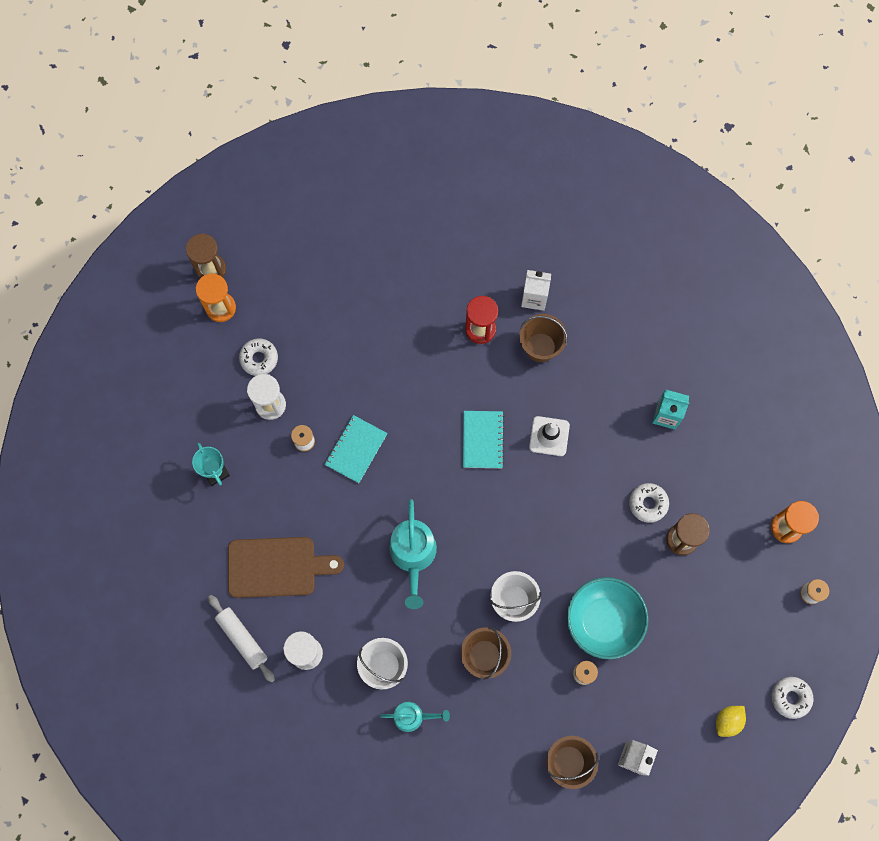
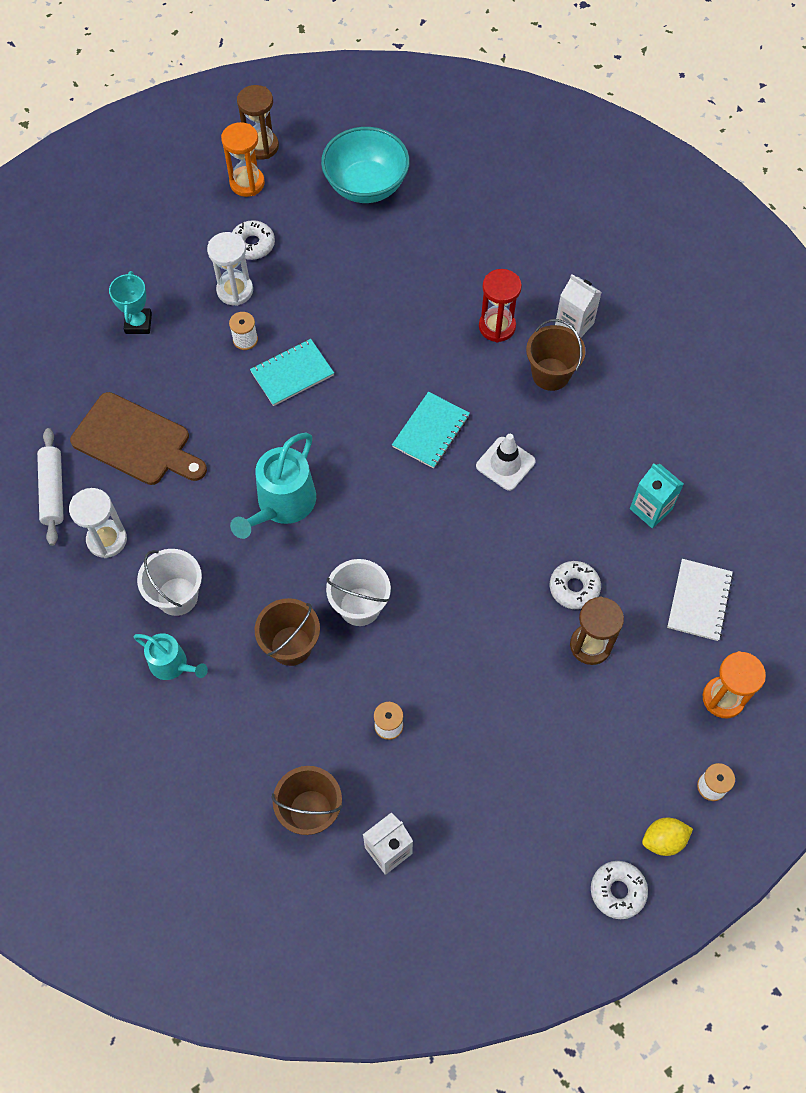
camera: 30 degrees right, 10 degrees down
(603, 621) = (446, 682): turquoise bowl -> turquoise bowl (366, 185)
(728, 721) = (525, 874): yellow lemon -> yellow lemon (663, 840)
(734, 466) = (699, 601): none -> white notebook

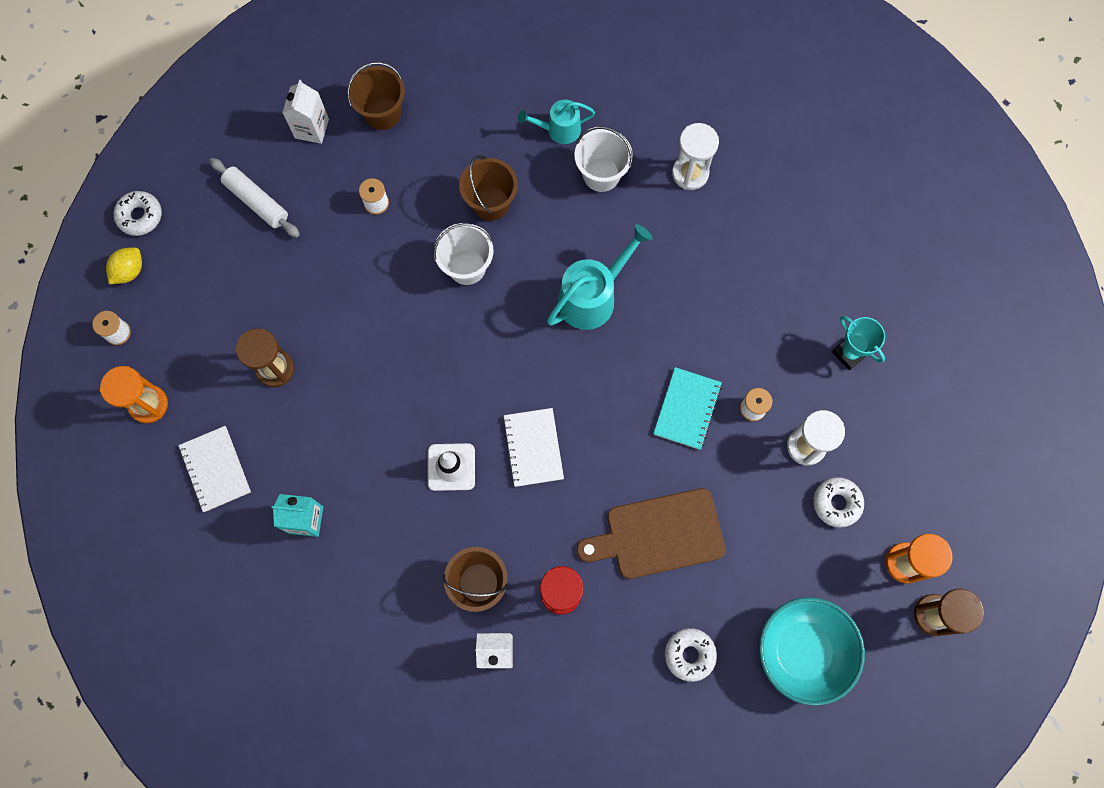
camera: 140 degrees right, 10 degrees up
(53, 491) = (765, 176): white rolling pin -> white rolling pin (256, 201)
(136, 441) = (747, 258): brown cutting board -> brown cutting board (658, 535)
(282, 504) = (592, 297): turquoise watering can -> turquoise watering can turned 60 degrees clockwise
(431, 431) = (533, 448): turquoise notebook -> white notebook
(574, 588) = (319, 404): white donut -> white donut (689, 654)

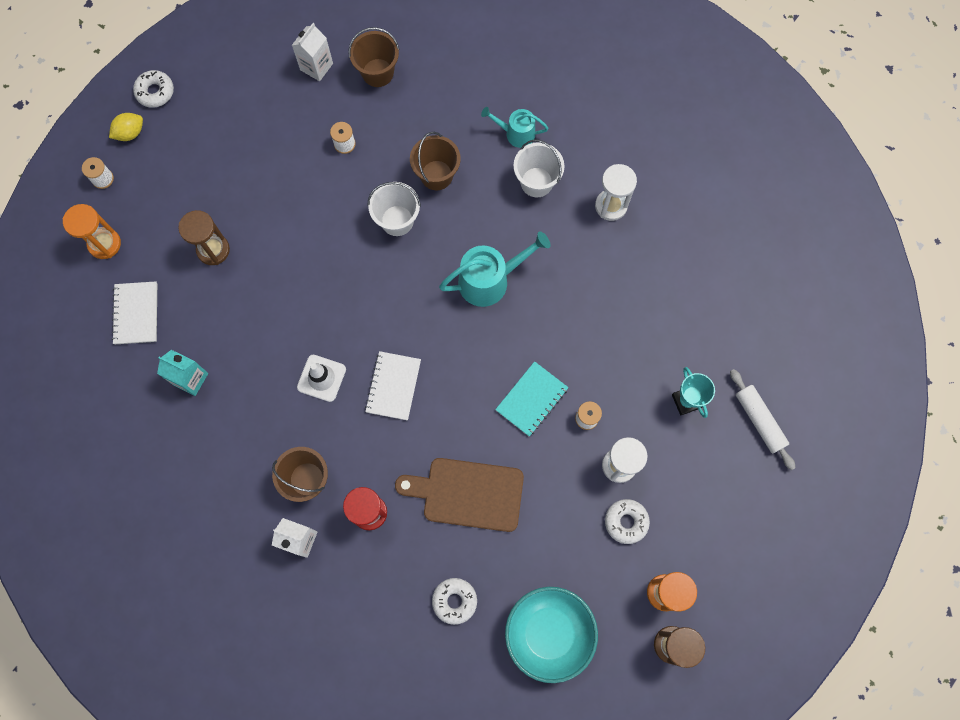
camera: 20 degrees right, 0 degrees up
(256, 201) = (250, 111): white rolling pin -> white rolling pin (759, 420)

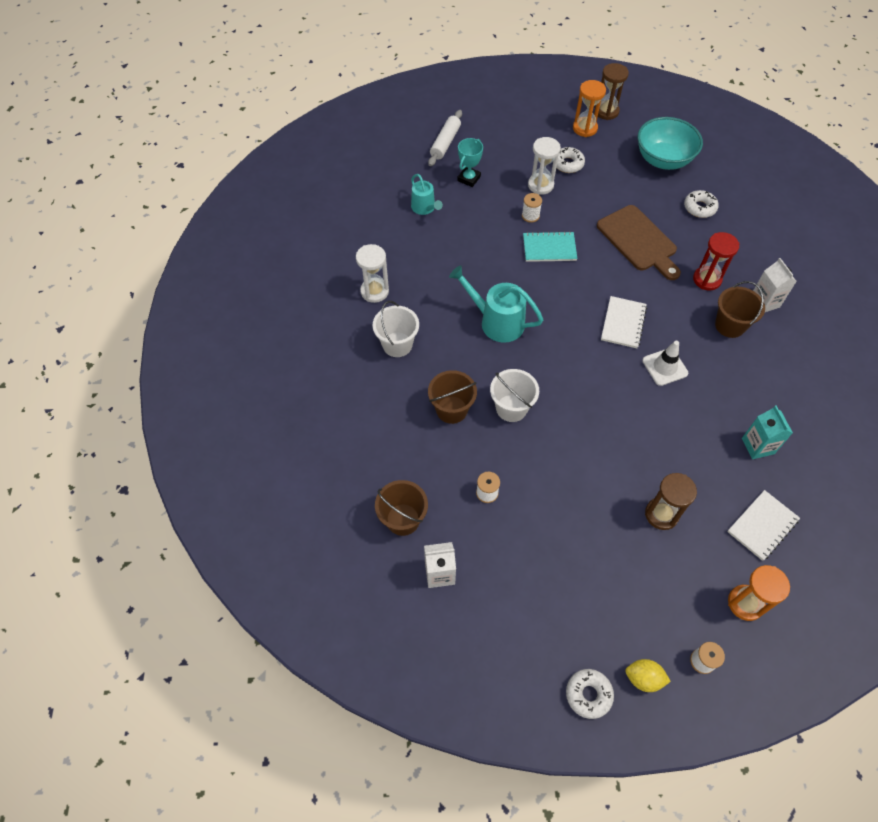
camera: 130 degrees left, 15 degrees down
(393, 386) = (623, 323): white notebook -> white notebook turned 45 degrees counterclockwise
(516, 133) = (369, 383): turquoise watering can -> turquoise watering can (424, 208)

